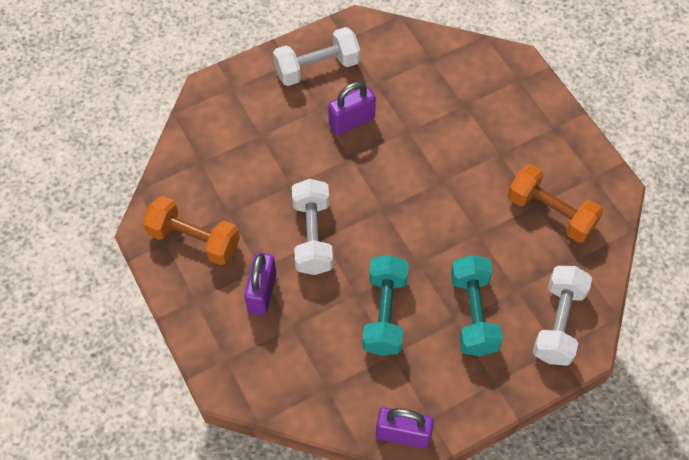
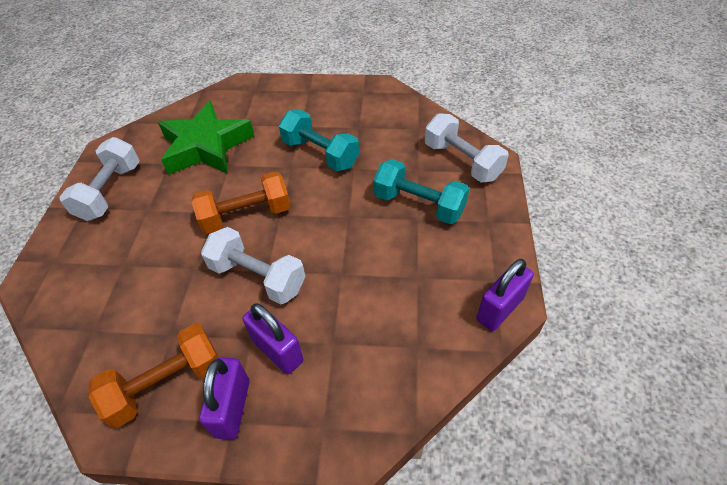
camera: 55 degrees left, 10 degrees down
(351, 122) = (182, 195): purple padlock -> purple padlock (232, 408)
(384, 313) = (375, 262): turquoise dumbbell -> turquoise dumbbell (320, 154)
(416, 96) = (206, 146): none -> green star
(550, 213) = (371, 123): orange dumbbell -> orange dumbbell (246, 215)

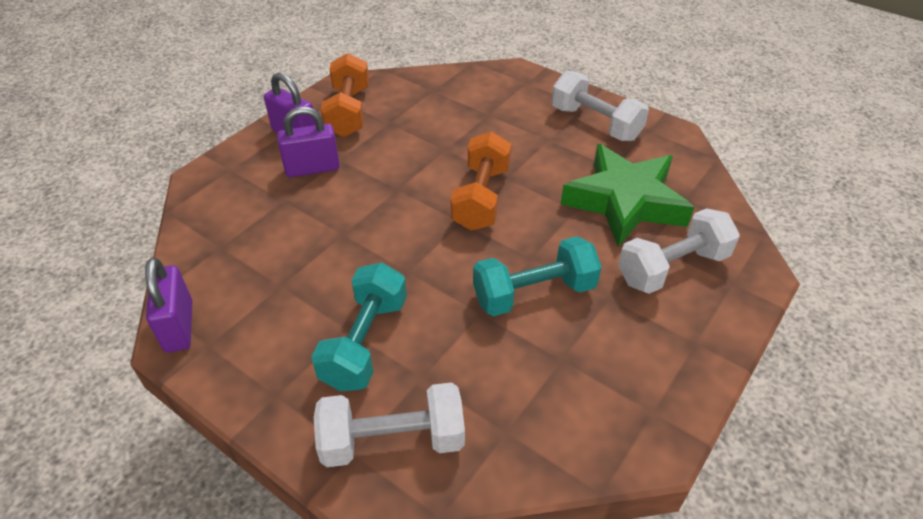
camera: 120 degrees right, 5 degrees down
(258, 277) = (395, 181): white dumbbell -> white dumbbell (672, 268)
(419, 205) = (365, 342): turquoise dumbbell -> turquoise dumbbell turned 45 degrees counterclockwise

